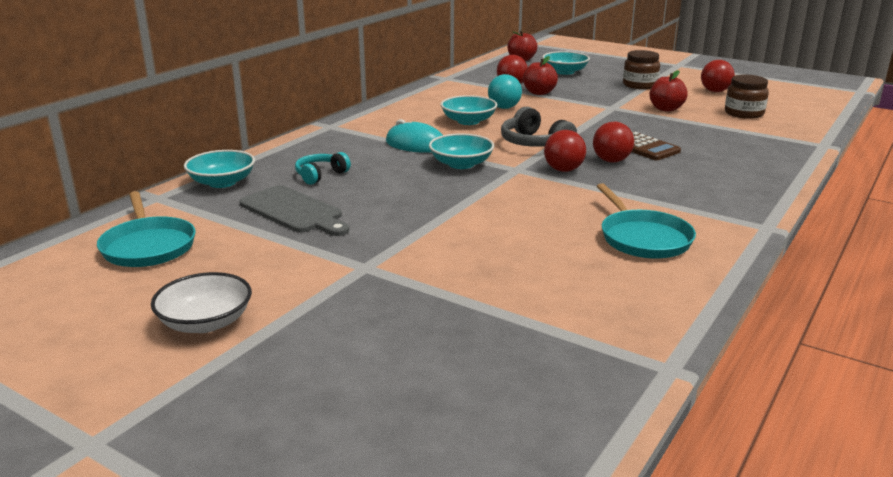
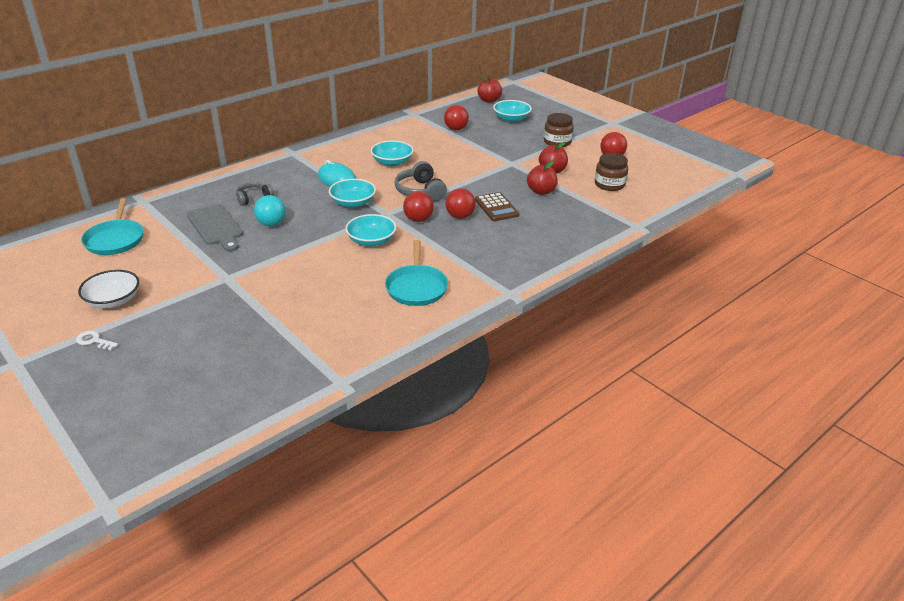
camera: 15 degrees right, 10 degrees up
(215, 384) = (94, 341): none -> white key
(222, 182) = (189, 194): turquoise bowl -> turquoise bowl (371, 241)
(320, 175) = (254, 198): turquoise headphones -> grey headphones
(504, 108) = (430, 152): turquoise ball -> turquoise ball (271, 224)
(539, 93) = (470, 139): red apple -> red apple (541, 191)

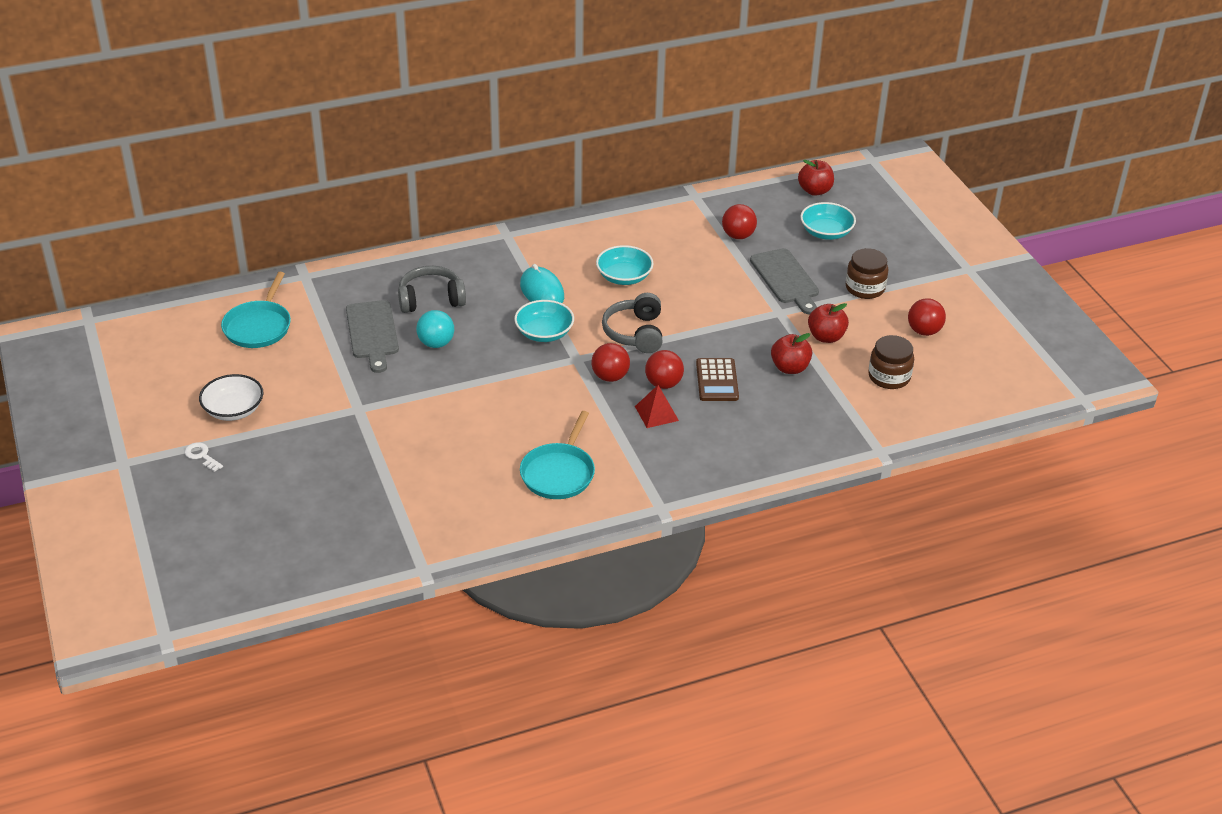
camera: 20 degrees right, 5 degrees up
(254, 198) = (431, 299): grey headphones -> grey headphones, size x1.51
(371, 241) = (539, 395): turquoise bowl -> none
(466, 235) = (656, 413): none -> red pyramid
(503, 145) = (786, 279): none -> grey cutting board

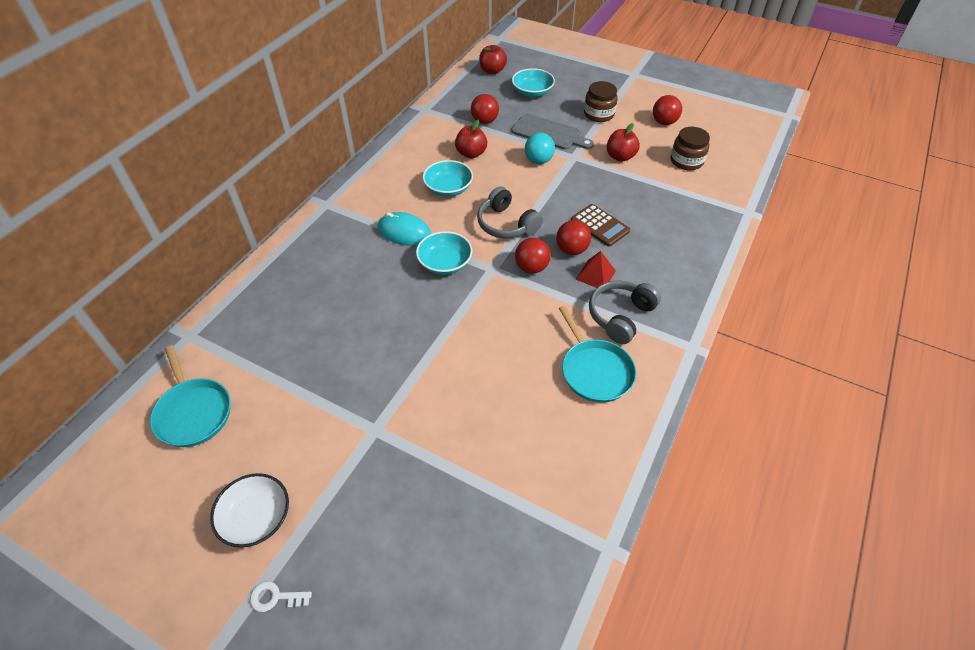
camera: 40 degrees left, 10 degrees up
(372, 333) = (309, 349): grey cutting board -> none
(431, 299) = (325, 289): grey headphones -> grey headphones (620, 316)
(436, 343) = (373, 324): turquoise ball -> turquoise ball (538, 161)
(790, 368) = (628, 189): red apple -> red apple (471, 153)

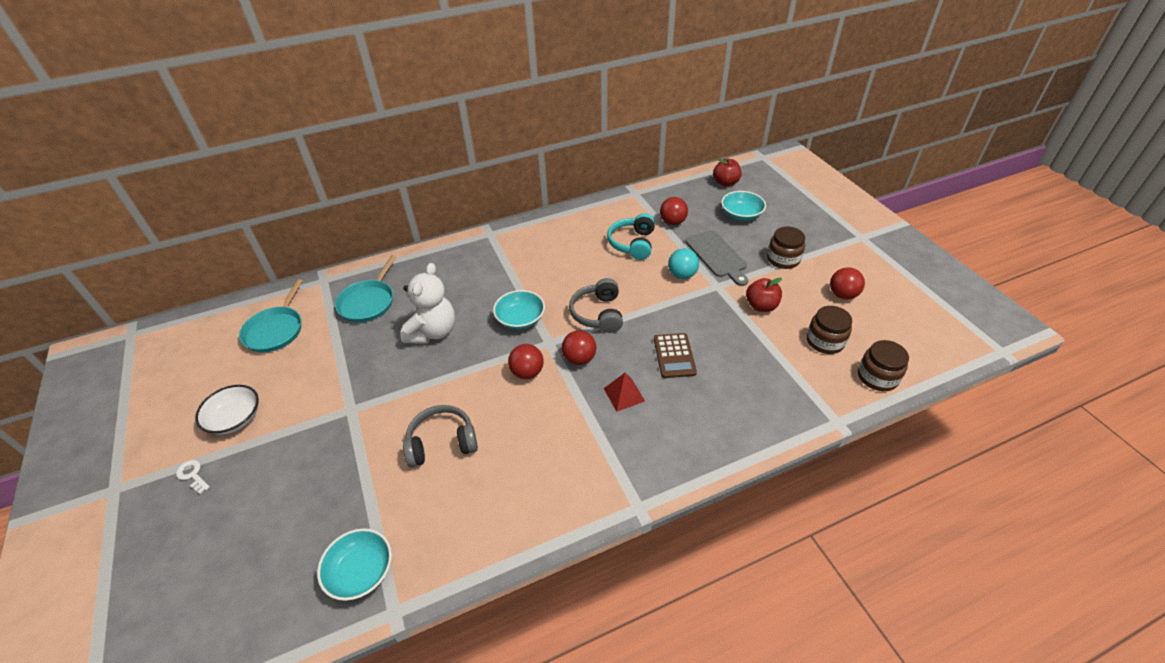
camera: 40 degrees right, 5 degrees down
(375, 318) = (433, 332): none -> white teddy bear
(404, 232) = (518, 280): turquoise mouse -> none
(448, 188) = (585, 263): turquoise bowl -> turquoise bowl (361, 572)
(471, 153) = (632, 244): red apple -> turquoise headphones
(571, 250) = (627, 363): red ball -> red ball (527, 372)
(595, 371) = (536, 471): turquoise pan -> turquoise pan (368, 302)
(620, 316) = (606, 441): grey headphones -> grey headphones (442, 443)
(740, 169) = (877, 377): none -> brown jar

